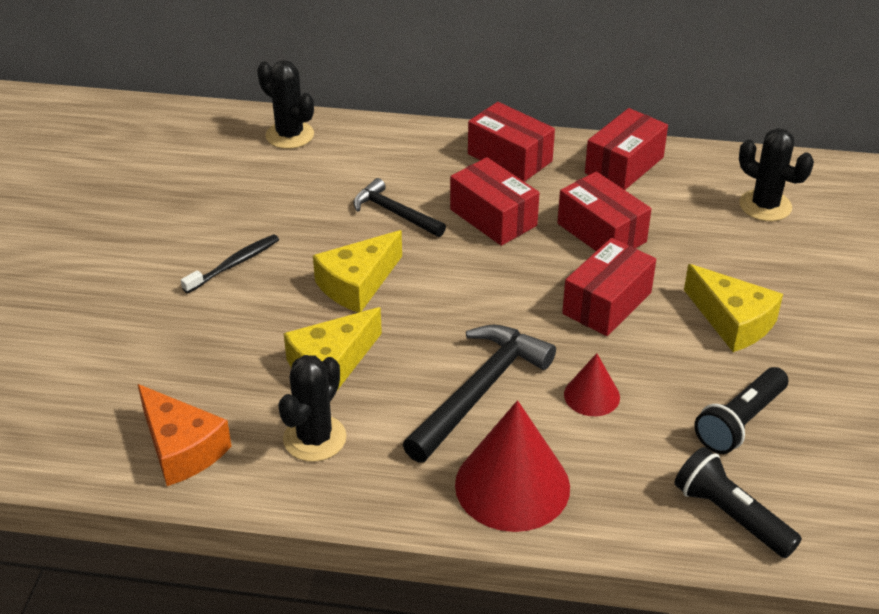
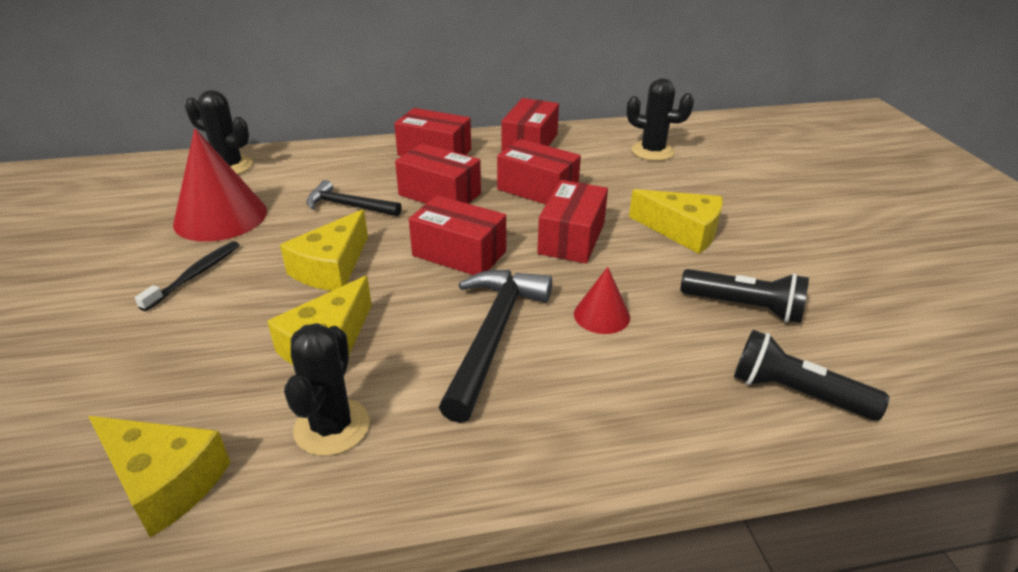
camera: 20 degrees left, 5 degrees down
(181, 448) = (164, 482): orange cheese -> yellow cheese
(484, 295) = (459, 253): none -> red box
(512, 485) = (571, 421): red cone -> red cone (220, 217)
(740, 422) = (744, 307): black flashlight -> black flashlight turned 90 degrees counterclockwise

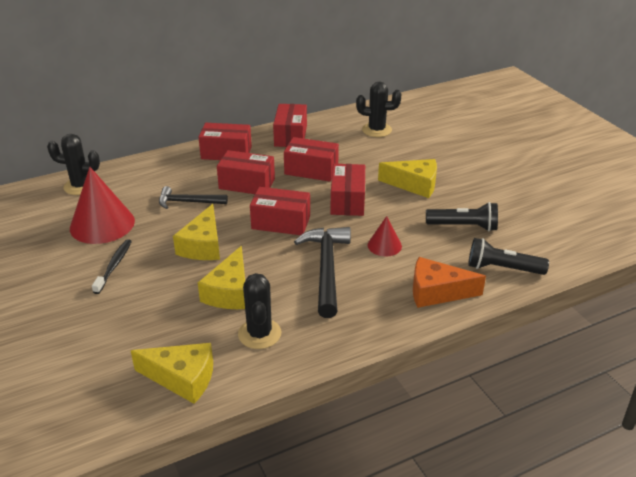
camera: 15 degrees left, 0 degrees up
(663, 413) = (437, 292): none -> orange cheese

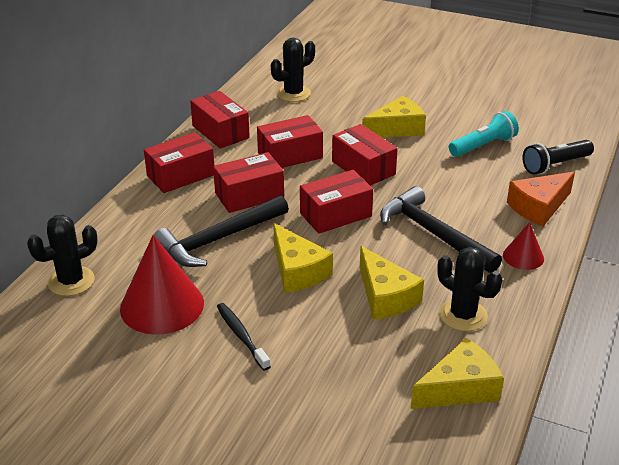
camera: 40 degrees left, 0 degrees up
(188, 202) = (218, 240): black hammer -> black hammer, size x1.62
(384, 245) = (448, 191): red cone -> red cone (523, 256)
(463, 226) = (483, 146): black flashlight -> turquoise flashlight

